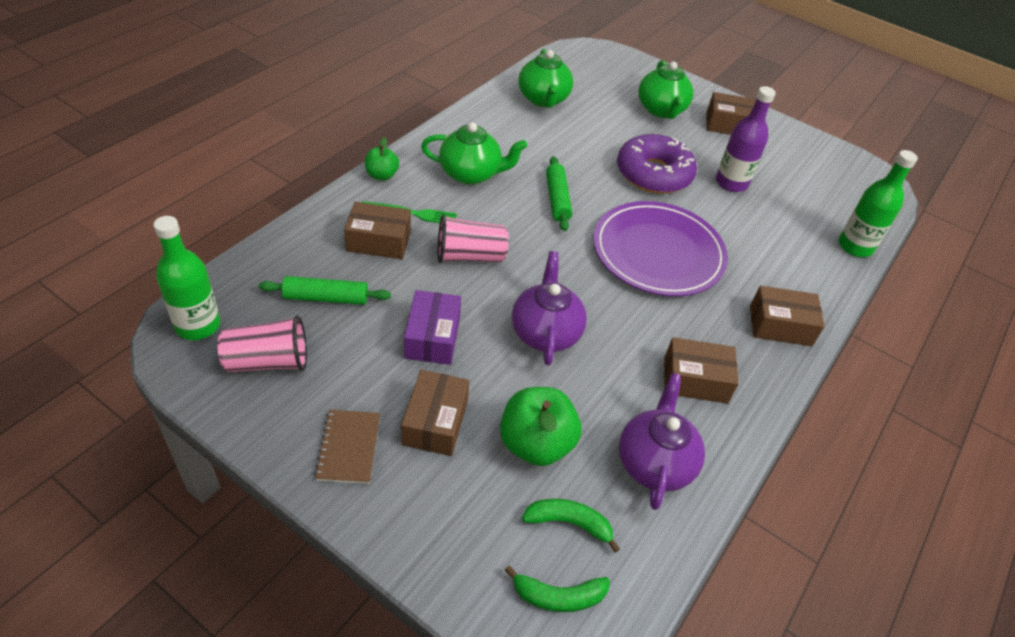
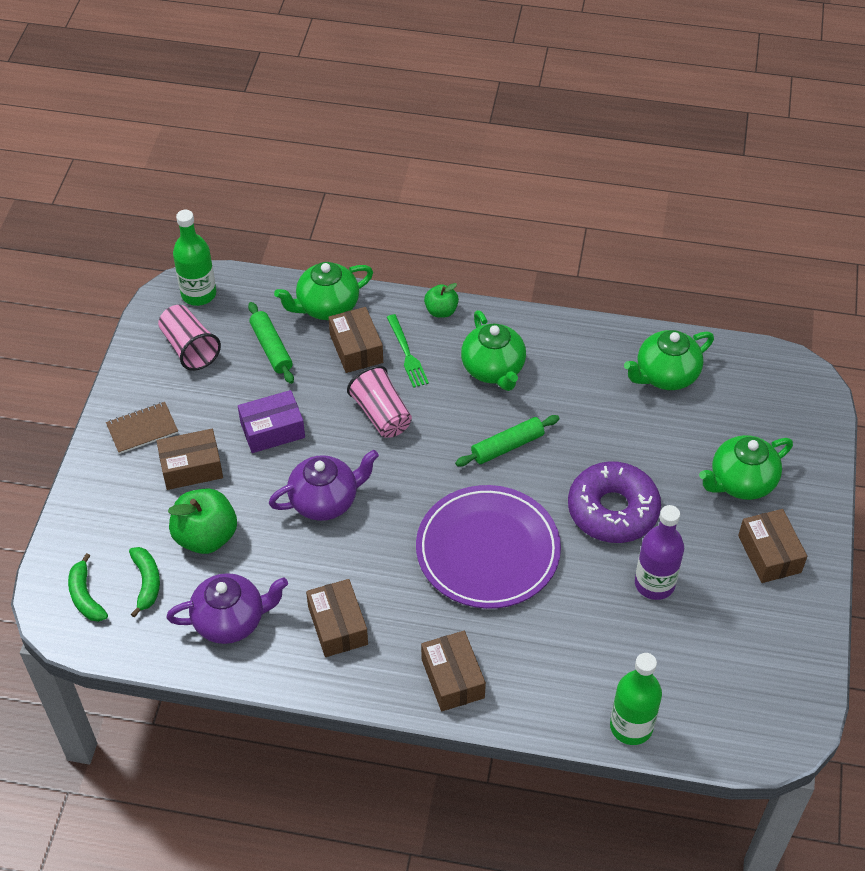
camera: 70 degrees right, 5 degrees up
(309, 240) = (326, 307): none -> green teapot

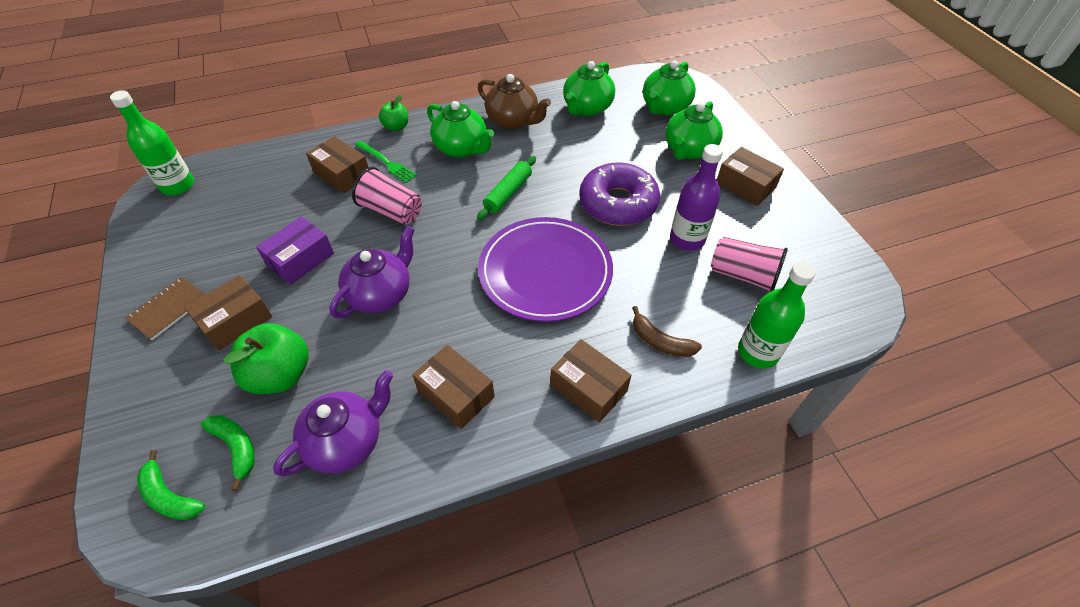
camera: 30 degrees left, 0 degrees up
(190, 348) = (188, 227): pink cup -> pink cup (743, 275)
(271, 348) = (266, 200): green rolling pin -> none
(326, 307) = (300, 155): green teapot -> green teapot (665, 107)
(547, 670) = (660, 341): none -> brown banana
(570, 357) = (513, 121): none -> brown teapot

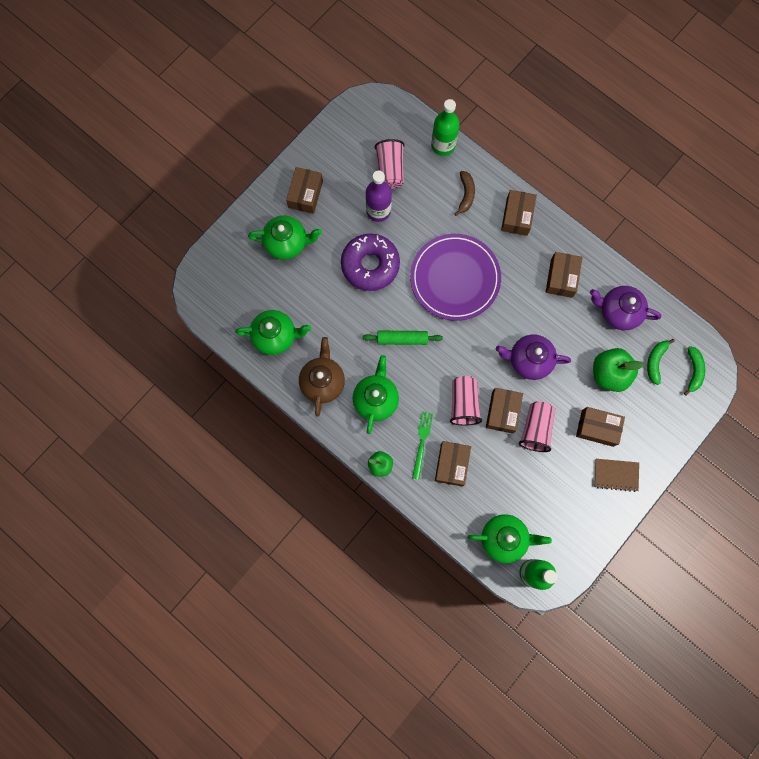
camera: 120 degrees left, 25 degrees up
(300, 259) = (535, 429): purple box -> pink cup
(349, 239) = (502, 412): none -> brown box
(665, 107) = (242, 280): green teapot -> green teapot (504, 538)

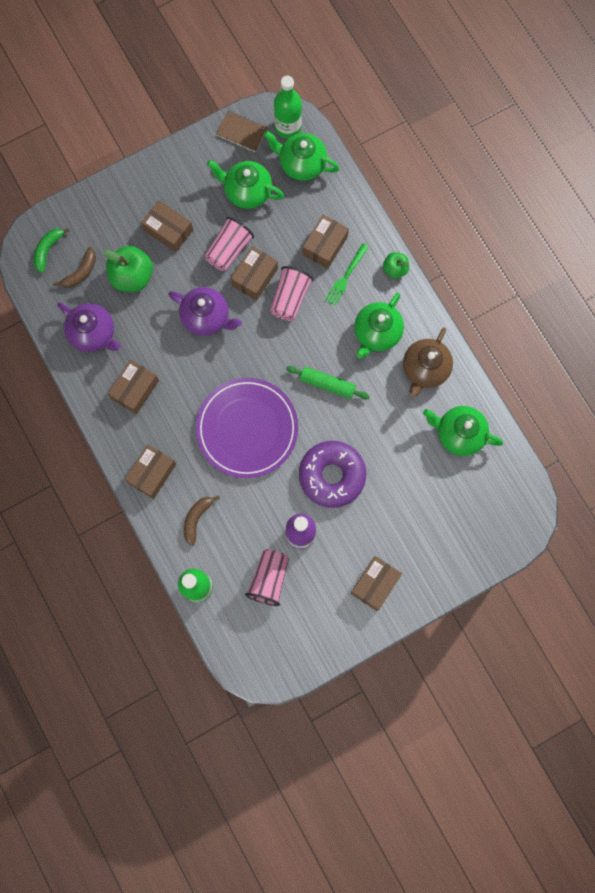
camera: 160 degrees left, 0 degrees up
(287, 243) = (414, 533): green teapot -> green teapot (247, 192)
(616, 475) = (171, 183): brown notebook -> brown notebook (241, 132)
(655, 361) = (80, 272): green banana -> brown banana

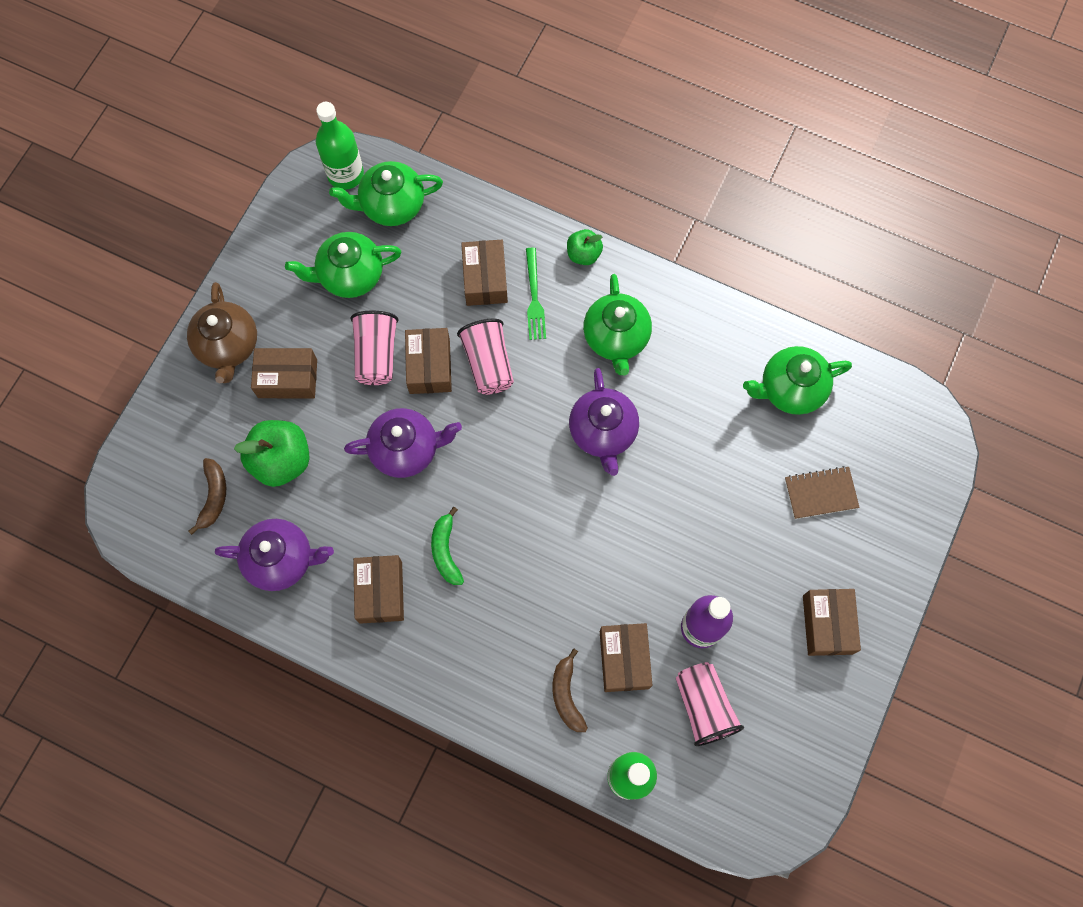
camera: 35 degrees left, 5 degrees down
(48, 250) = (153, 497): green banana -> green banana (446, 551)
(152, 473) = (473, 678): brown box -> brown box (624, 659)
(241, 132) = (295, 213): brown notebook -> brown notebook (821, 493)
(247, 429) = (548, 547): purple plate -> none
(327, 384) = (603, 432): green rolling pin -> purple teapot
(332, 476) = (686, 534): purple donut -> none
(425, 369) = (699, 343): brown teapot -> brown teapot (228, 346)

